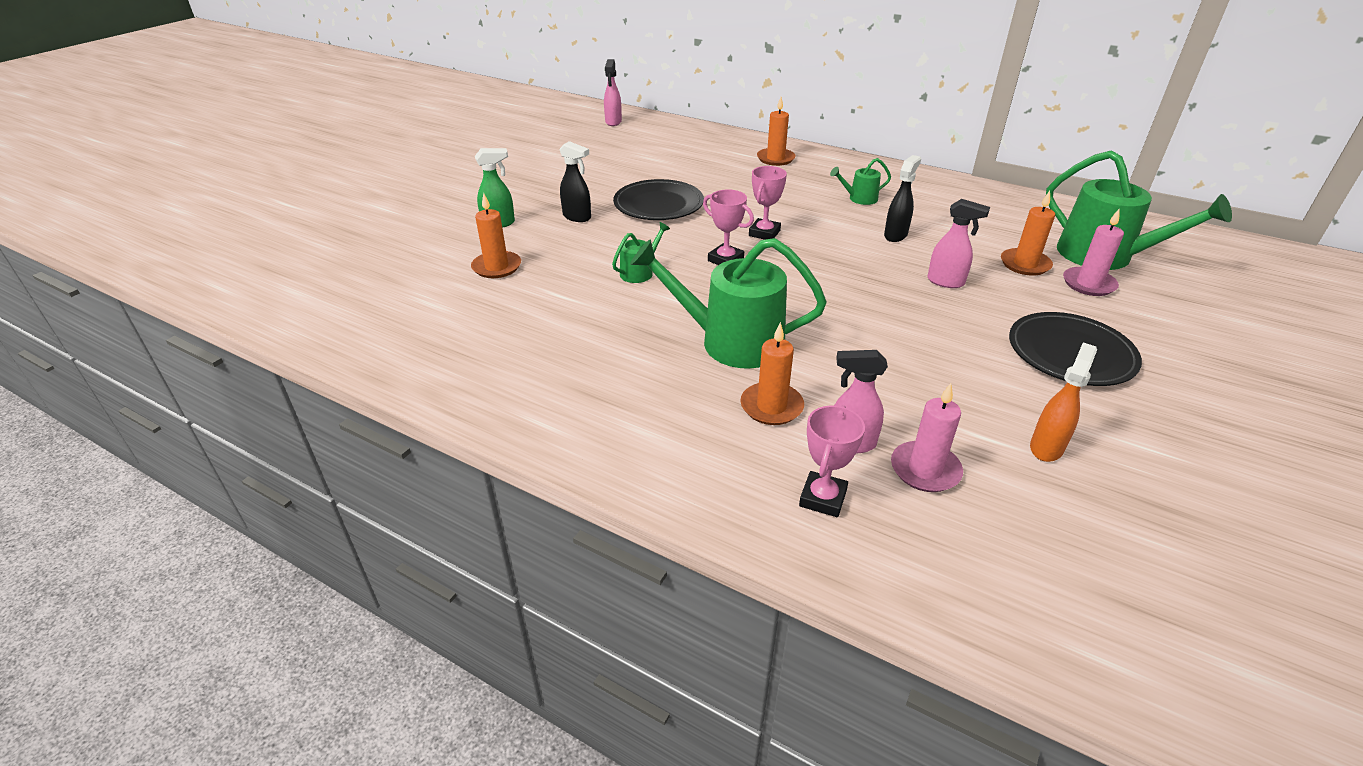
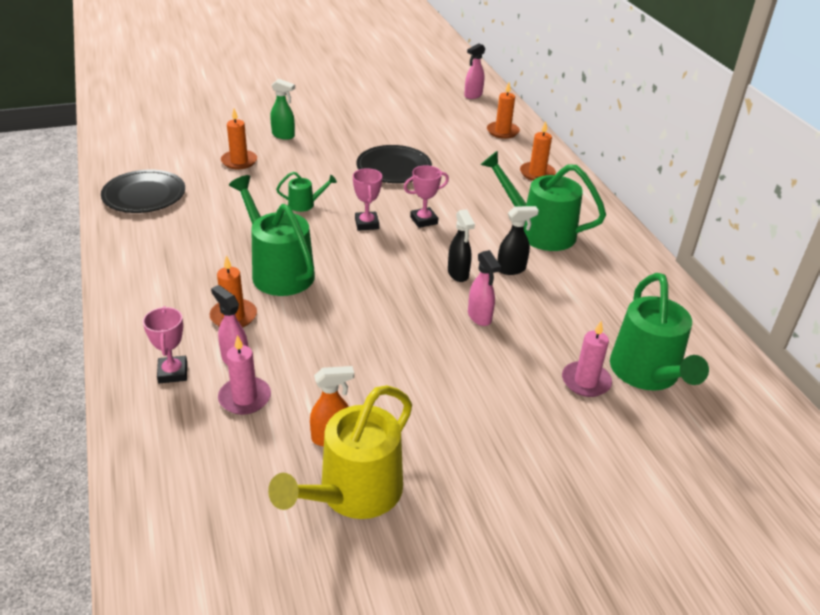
camera: 40 degrees right, 0 degrees up
(577, 217) = (331, 152): black spray bottle -> black spray bottle (458, 274)
(822, 498) = (172, 372): pink trophy -> pink trophy turned 75 degrees counterclockwise
(859, 199) = (539, 232): green watering can -> green watering can, size x2.15
(1025, 264) = (566, 341): orange candle -> orange candle (502, 131)
(1070, 353) = (466, 408): black plate -> black plate (144, 195)
(1145, 477) = (353, 493): none -> yellow watering can

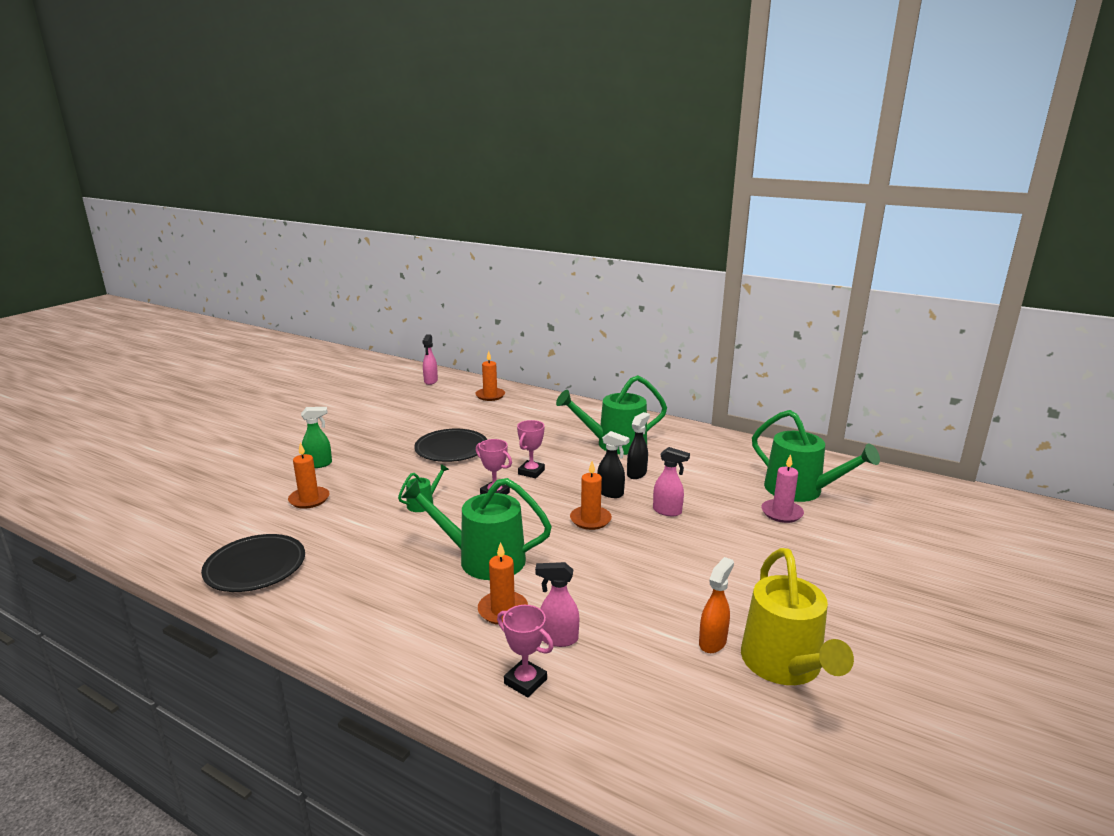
camera: 40 degrees left, 15 degrees down
(245, 398) = (612, 659): pink candle -> none
(537, 173) = (555, 411): orange candle -> orange candle (590, 520)

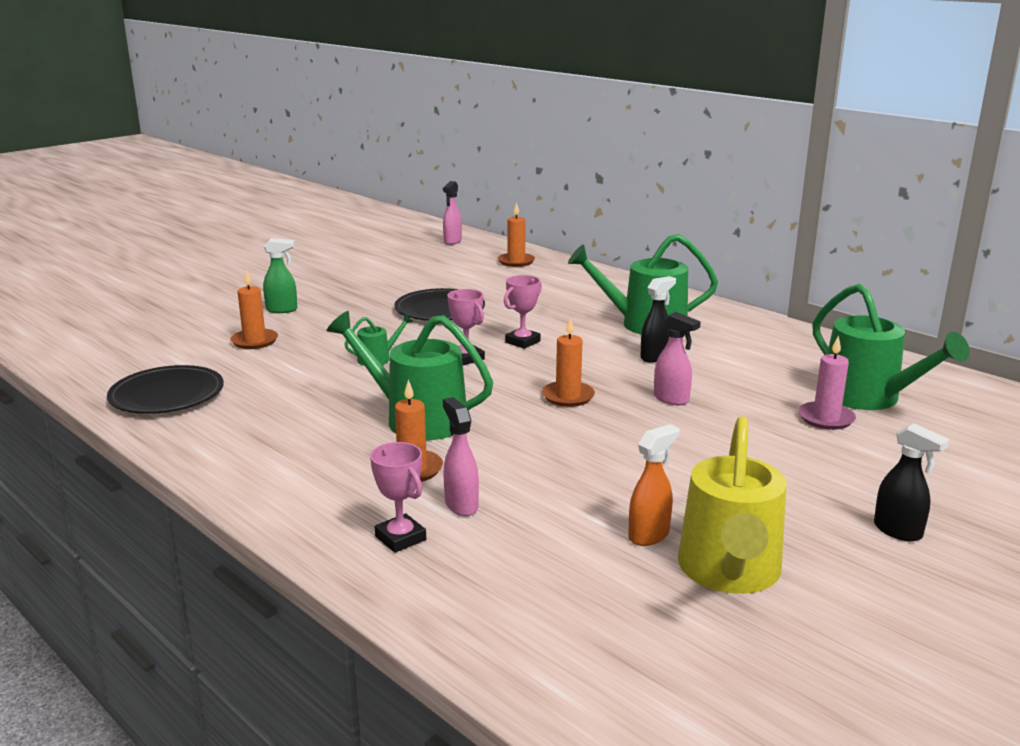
camera: 15 degrees right, 0 degrees up
(558, 639) = (461, 505): pink spray bottle -> pink spray bottle turned 45 degrees clockwise
(610, 493) = (609, 373): black spray bottle -> black spray bottle (898, 531)

